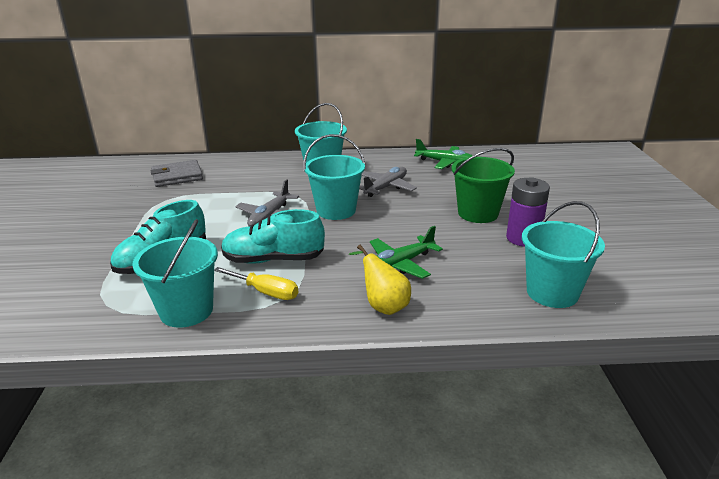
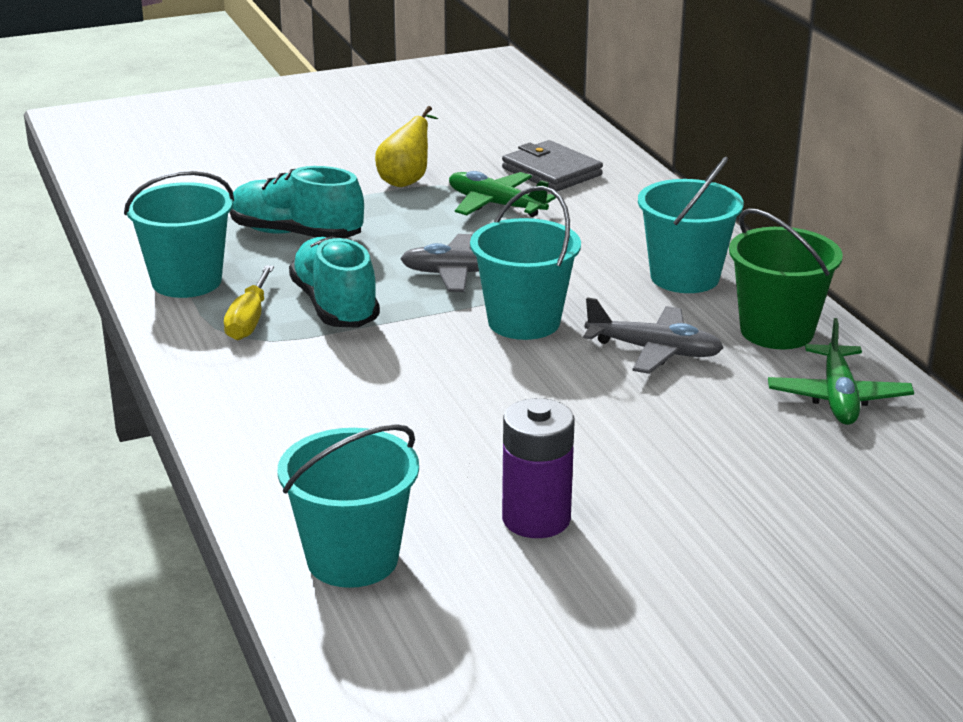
camera: 70 degrees right, 0 degrees up
(383, 305) = (251, 411): yellow pear -> yellow pear (407, 180)
(399, 264) = (374, 407): green plane -> green plane (495, 205)
(478, 213) = (610, 460): green bucket -> green bucket (776, 331)

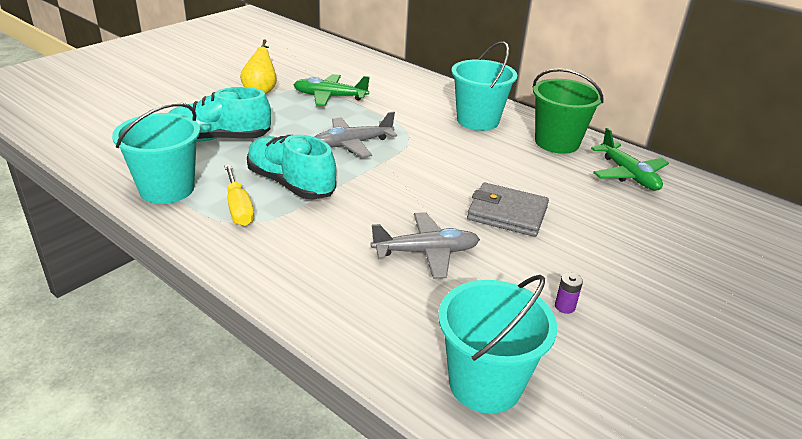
camera: 30 degrees left, 5 degrees up
(524, 322) = (419, 168): turquoise bucket -> none
(536, 519) = (564, 306): purple battery -> purple battery, size x0.42
(551, 172) = (343, 72): grey wallet -> grey wallet (507, 213)
(654, 351) = (509, 169): grey plane -> grey plane (426, 252)

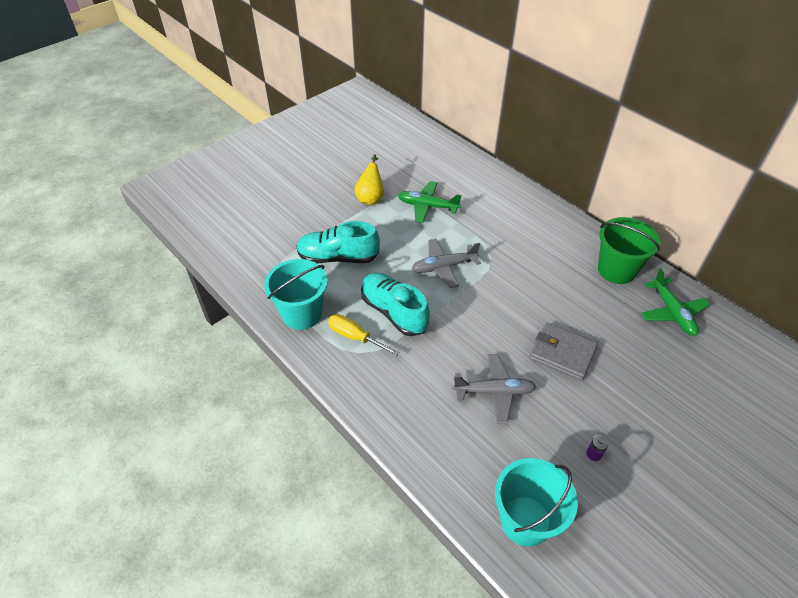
camera: 10 degrees right, 15 degrees up
(239, 208) = (355, 337): yellow screwdriver -> yellow screwdriver turned 135 degrees clockwise
(477, 120) = (551, 240): turquoise bucket -> none

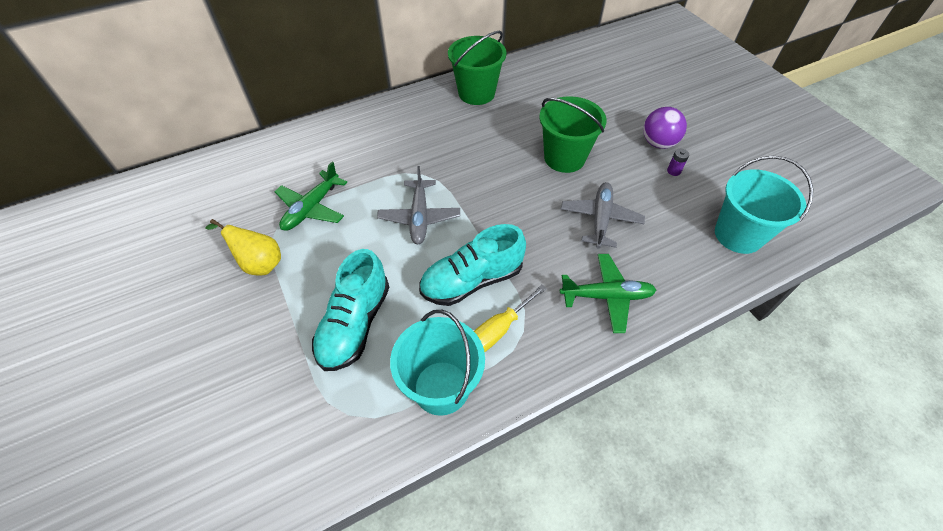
camera: 75 degrees left, 5 degrees up
(562, 353) = (564, 158): grey wallet -> green bucket
(632, 437) = (658, 143): none -> purple ball
(672, 312) = (536, 78): green plane -> green plane (607, 296)

